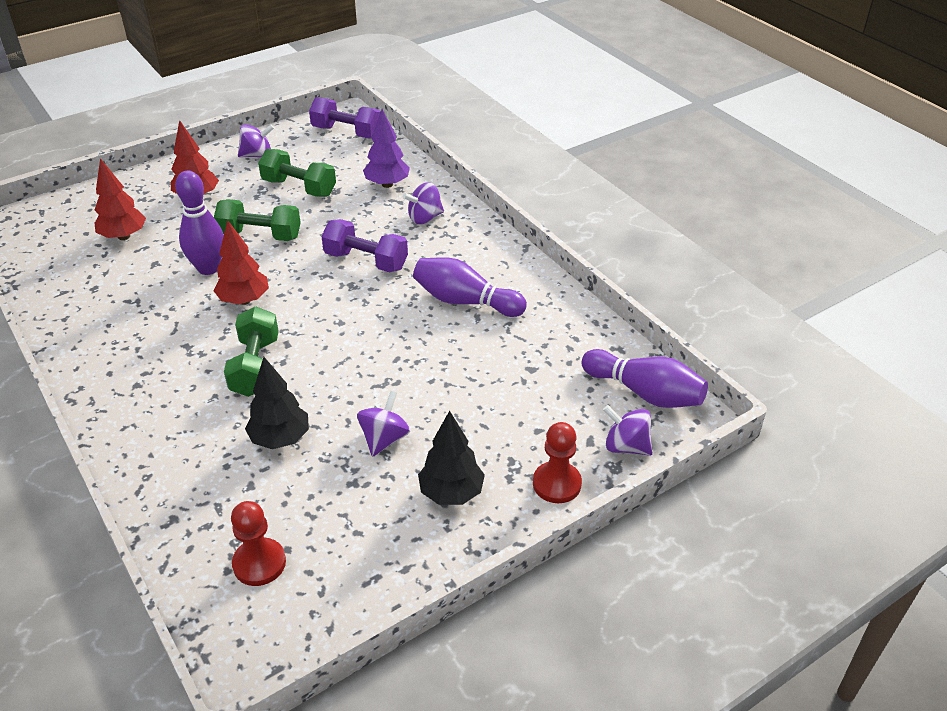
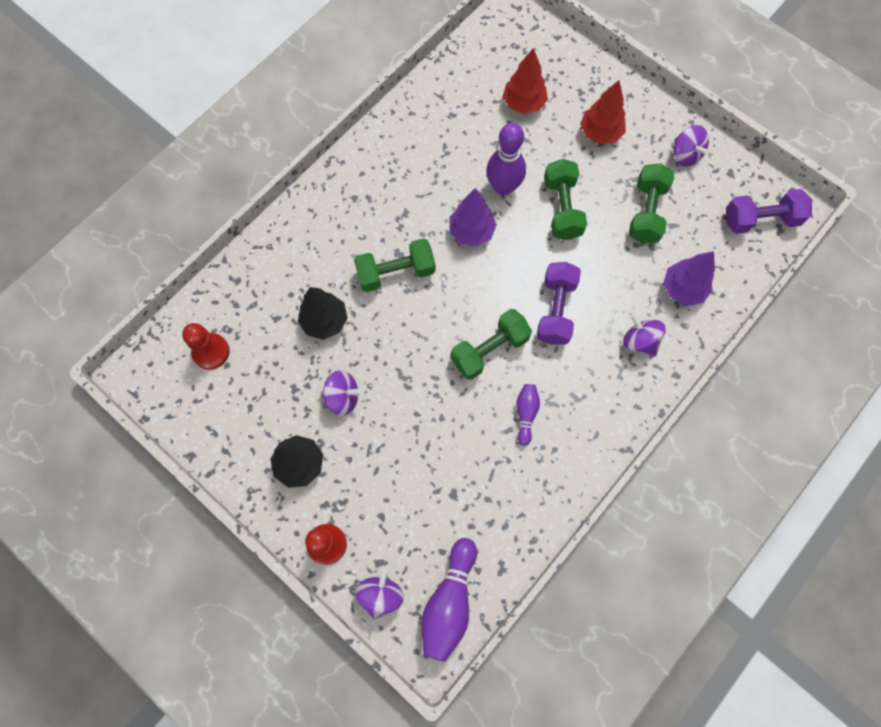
camera: 75 degrees right, 30 degrees up
(244, 300) = (471, 231): red tree -> purple tree
(347, 132) = (760, 220): purple dumbbell -> purple dumbbell turned 75 degrees clockwise
(385, 313) = (489, 350): none -> green dumbbell
(465, 301) = (526, 414): purple bowling pin -> purple bowling pin, size x0.55

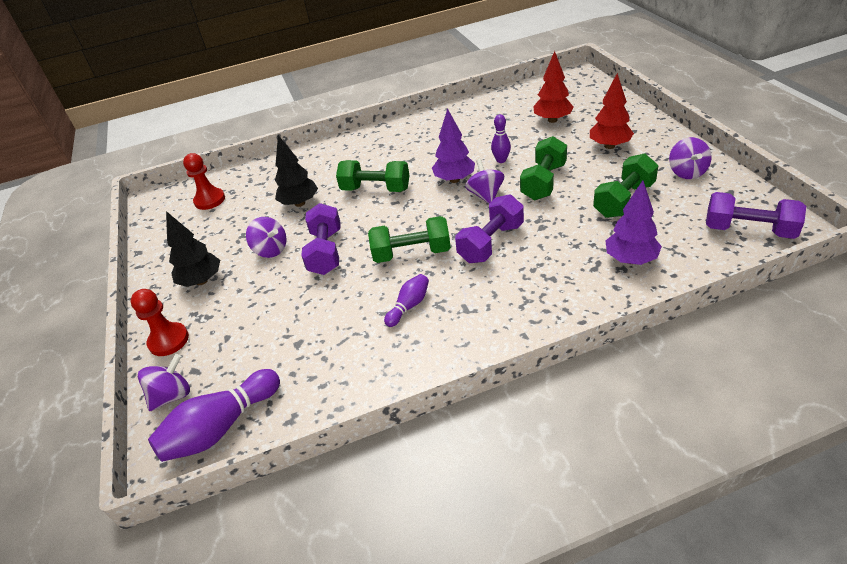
camera: 35 degrees right, 30 degrees down
(403, 378) = (326, 252): none -> purple dumbbell
(503, 187) = (501, 160): purple bowling pin -> purple bowling pin, size x0.55
(639, 341) = (559, 285): purple spinning top -> purple spinning top (485, 195)

